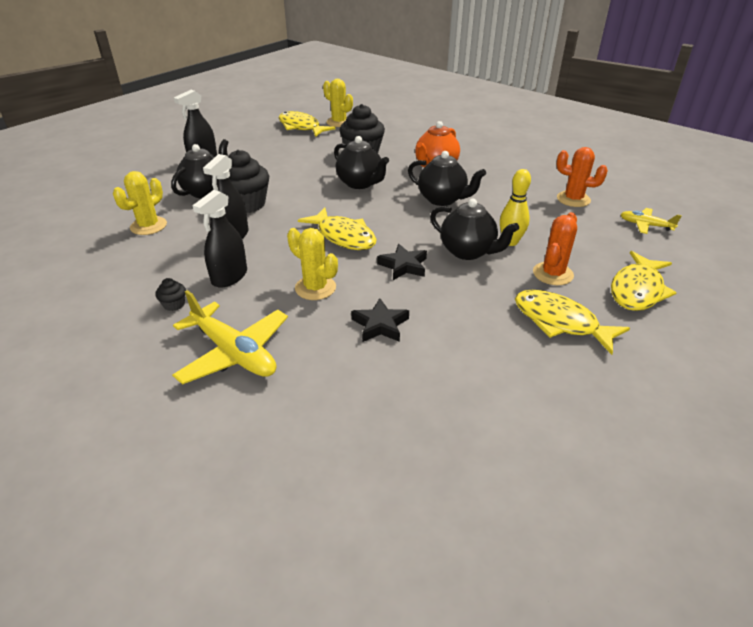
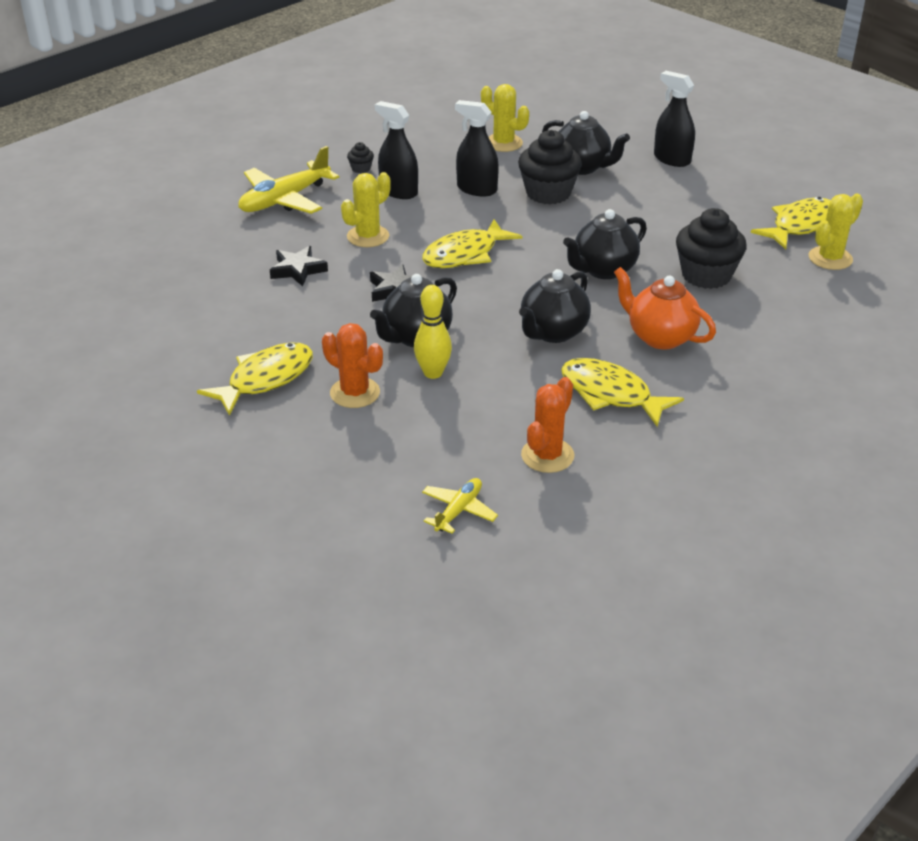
camera: 95 degrees right, 0 degrees up
(637, 290) = (304, 453): yellow fish -> yellow fish (610, 394)

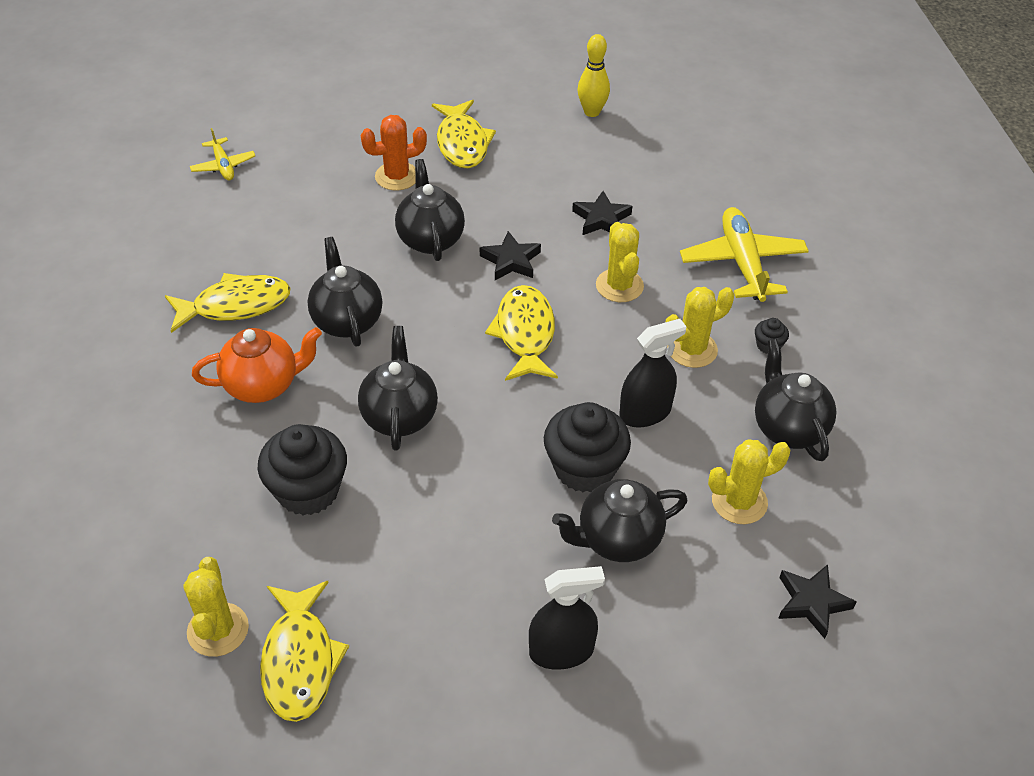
camera: 125 degrees right, 10 degrees up
(398, 191) = (692, 349): black spray bottle -> yellow cactus
(426, 144) = (788, 428): none -> black teapot
(433, 373) = (374, 225): yellow bowling pin -> yellow bowling pin (592, 112)
(541, 109) = (812, 603): none -> black star
(547, 455) = (218, 232): orange cactus -> none

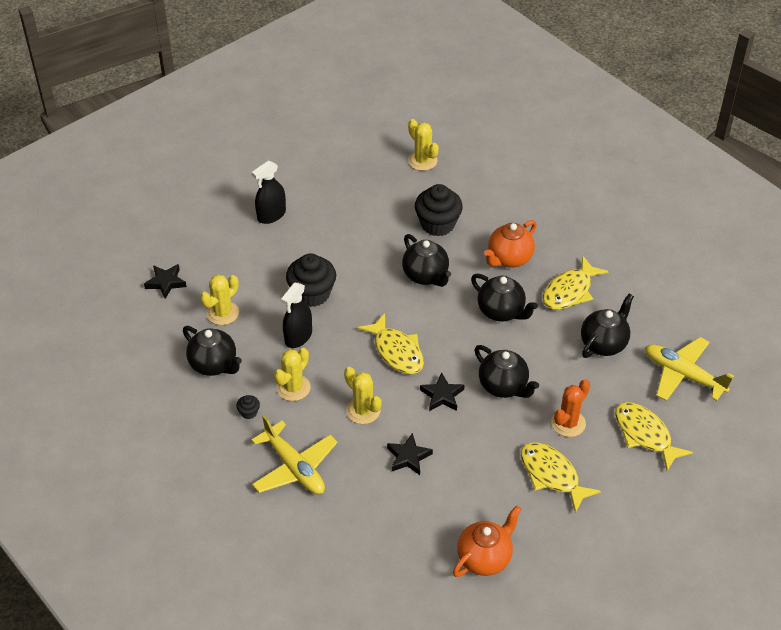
camera: 150 degrees right, 0 degrees up
(223, 165) = (683, 375): yellow plane -> yellow plane, size x1.84
(300, 660) = (379, 166): yellow fish -> yellow fish (645, 435)
(592, 112) = (485, 558): yellow bowling pin -> orange teapot
(617, 539) = (274, 269): black teapot -> black teapot (604, 343)

